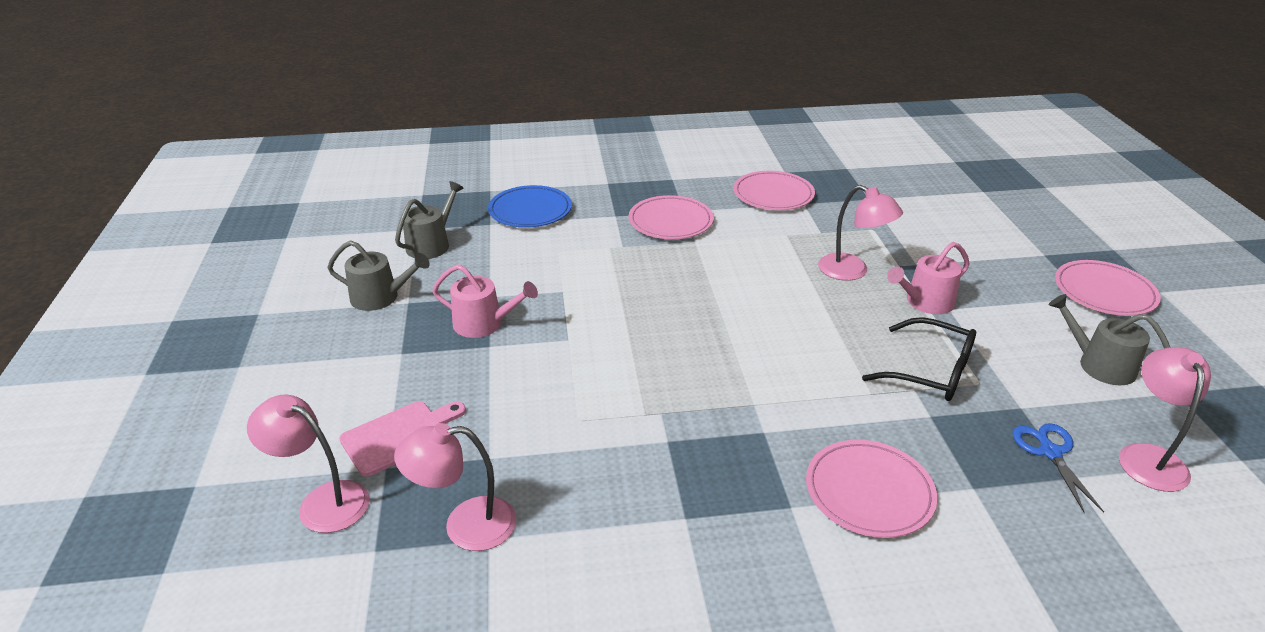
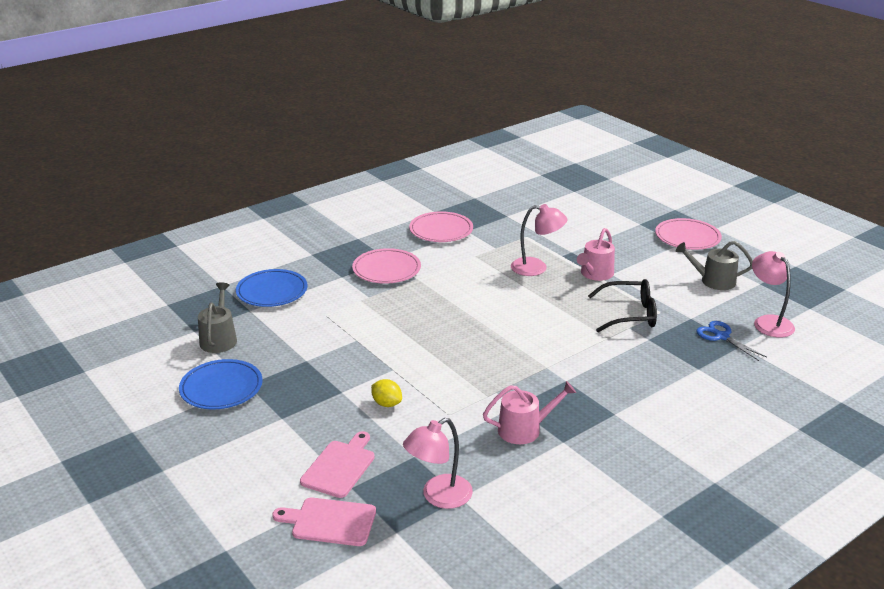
camera: 30 degrees left, 5 degrees down
(322, 501) = (330, 522): pink lamp -> pink cutting board
(380, 297) = (221, 388): grey watering can -> blue plate
(484, 324) = (322, 379): pink watering can -> pink watering can (524, 429)
(522, 378) = (387, 403): none -> yellow lemon
(869, 492) = (648, 390): pink plate -> none

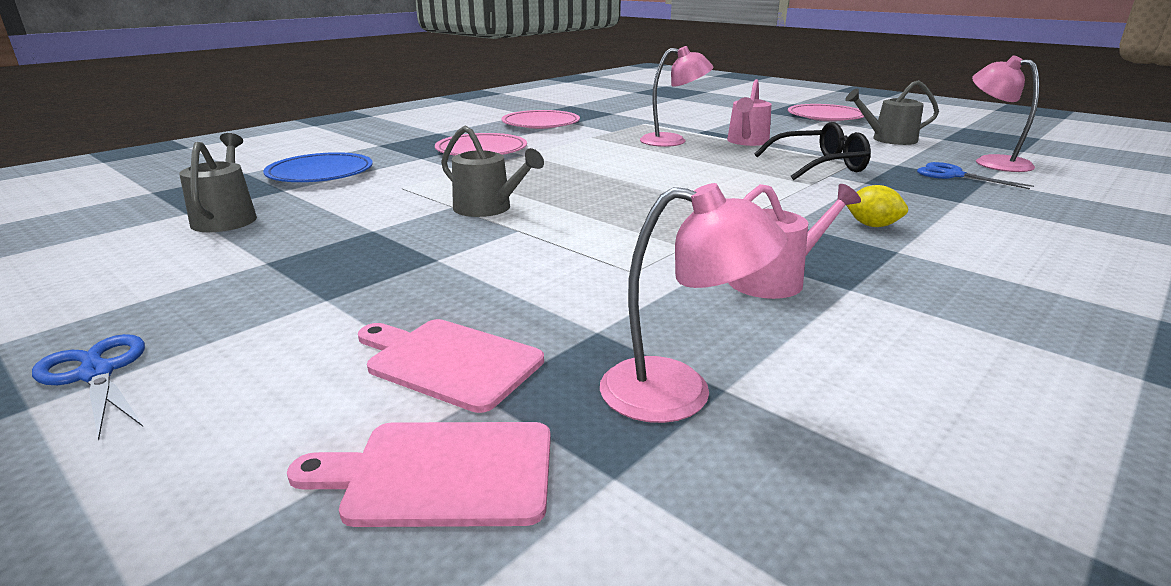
camera: 10 degrees left, 5 degrees down
(184, 454) = (96, 373): none -> blue scissors
(221, 388) = (214, 270): blue plate -> none
(340, 467) = (450, 362): pink cutting board -> pink cutting board turned 75 degrees counterclockwise
(378, 345) = (488, 208): none -> grey watering can
(387, 403) = (520, 267): yellow lemon -> yellow lemon (872, 225)
(439, 497) = (679, 393): pink lamp -> pink lamp turned 120 degrees counterclockwise

